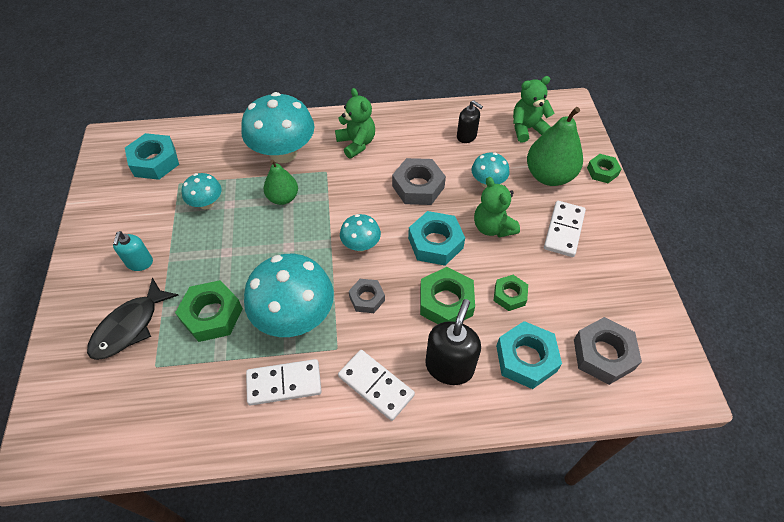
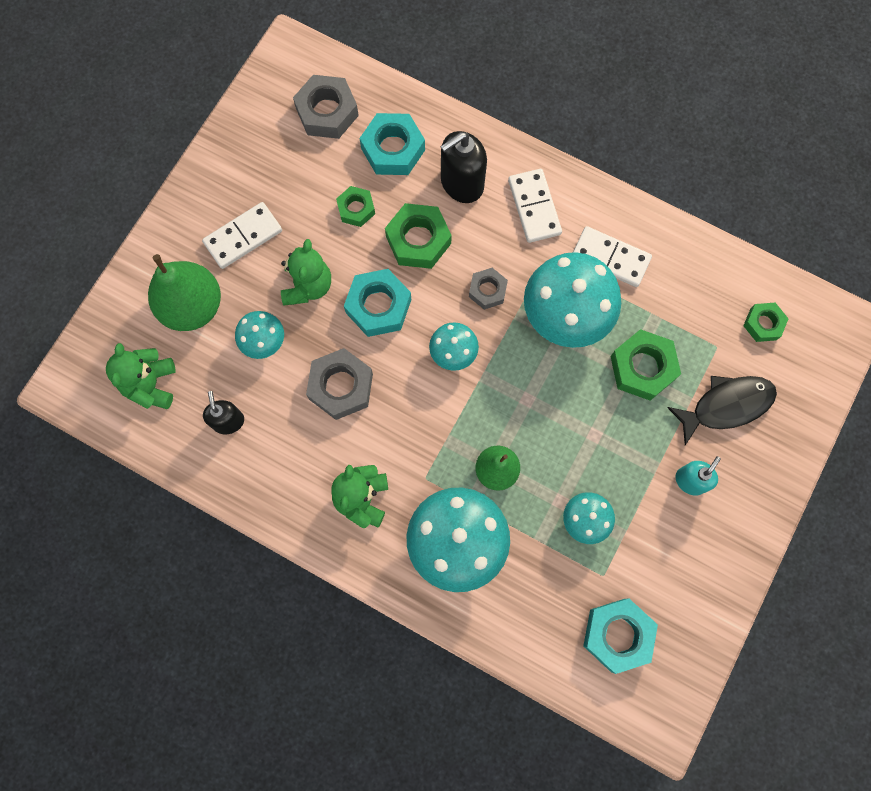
camera: 145 degrees left, 20 degrees up
(527, 129) = (151, 384): green teddy bear -> green teddy bear turned 75 degrees clockwise
(602, 171) = (133, 274): green nut -> green nut (763, 324)

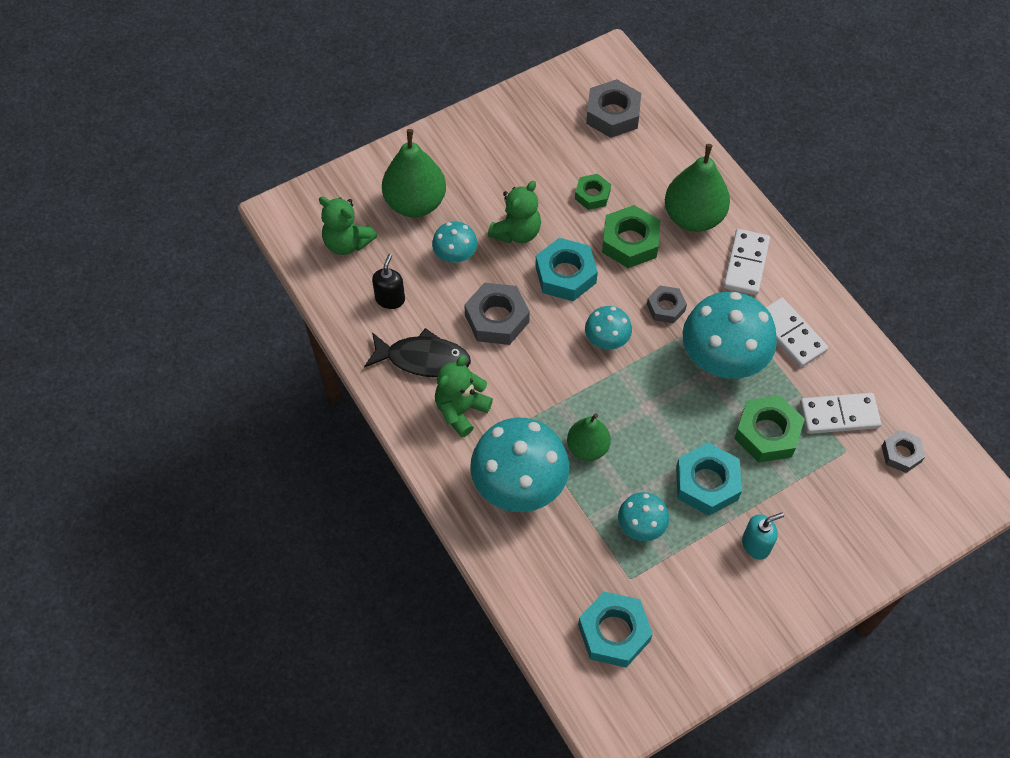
camera: 30 degrees right, 15 degrees down
(151, 384) = (347, 243): green teddy bear -> green teddy bear turned 90 degrees counterclockwise
(243, 237) = (487, 172): white domino -> white domino (839, 415)
(393, 149) = (651, 165): turquoise nut -> turquoise nut (707, 483)
(461, 183) = (693, 217): black soap dispenser -> green pear
(726, 406) = (826, 502): black fish -> black fish (423, 359)
(763, 324) = (901, 454): green nut -> grey nut

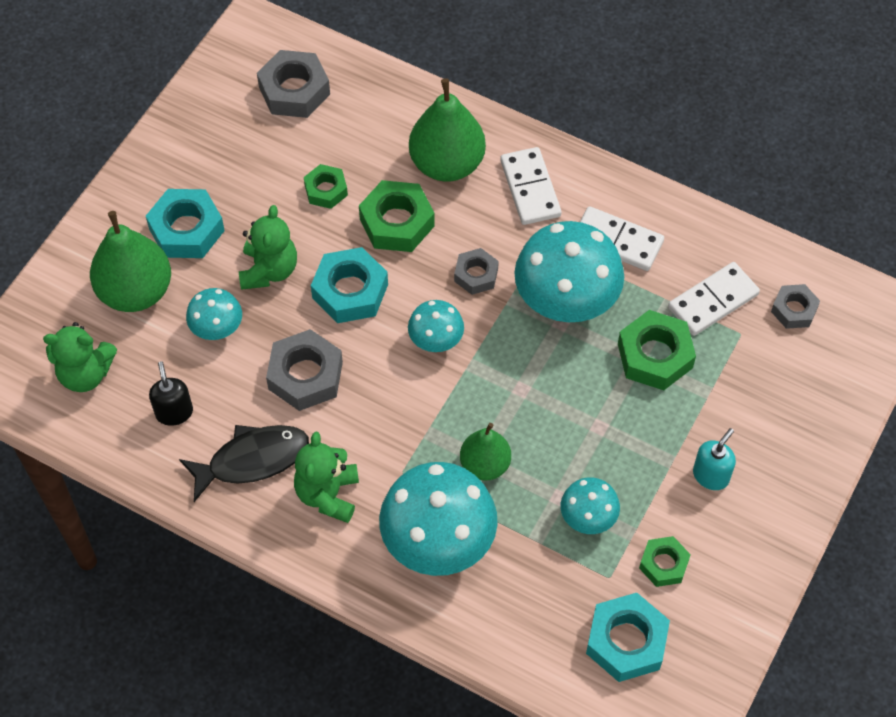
camera: 30 degrees left, 0 degrees up
(678, 591) = (663, 564): none -> green nut
(707, 483) = (626, 438): turquoise nut -> turquoise nut (187, 230)

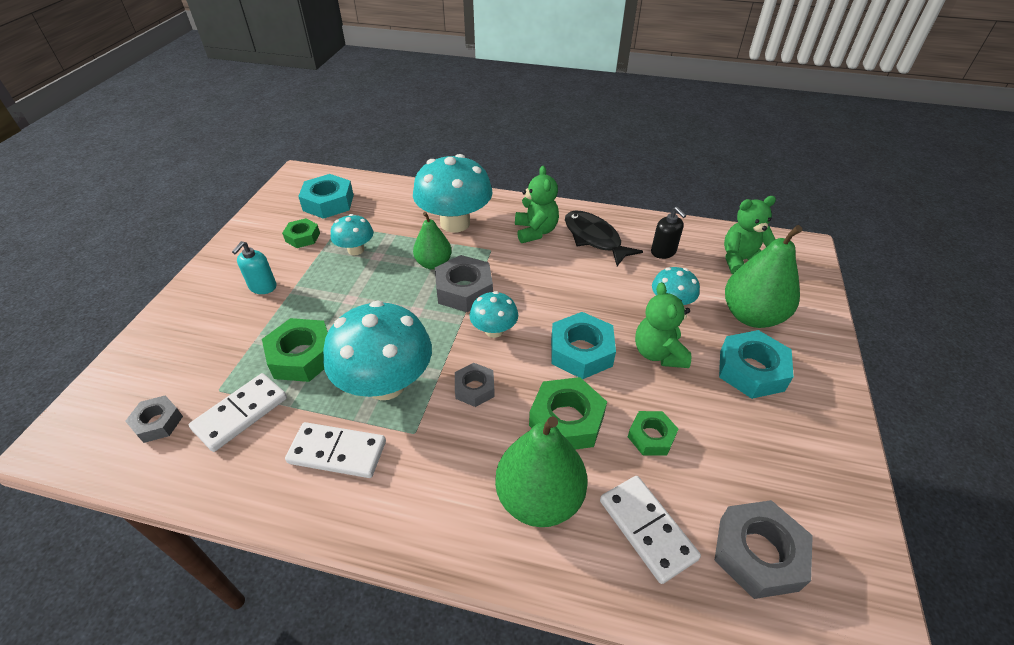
camera: 165 degrees right, 15 degrees down
(252, 460) = (594, 238): black fish -> black fish turned 90 degrees clockwise
(305, 375) = (585, 288): grey nut -> grey nut (464, 290)
(530, 188) = (439, 491): white domino -> white domino (646, 529)

